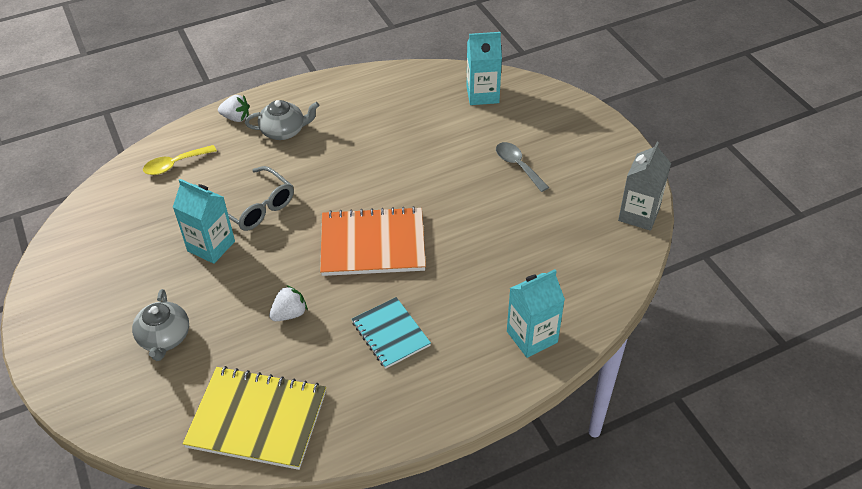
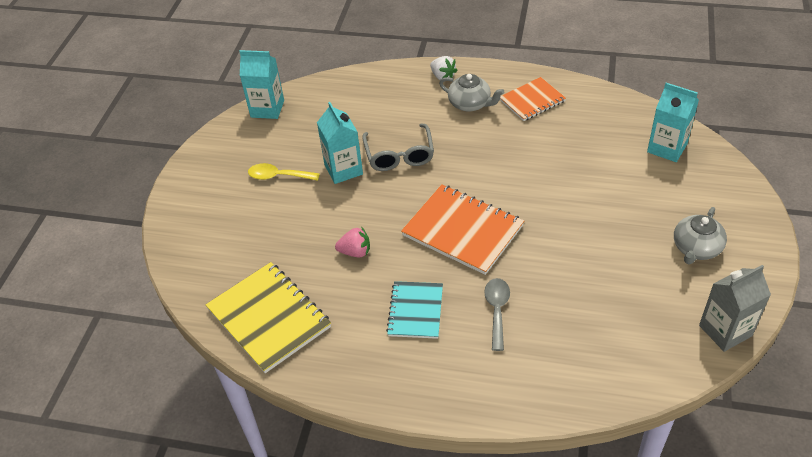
camera: 40 degrees right, 0 degrees up
(164, 338) = (258, 221): grey teapot -> grey teapot (696, 248)
(175, 164) = (369, 93): yellow spoon -> yellow spoon (278, 176)
(289, 314) = (355, 252): white strawberry -> pink strawberry
(338, 104) = (532, 100): none -> orange notebook
(517, 165) = (645, 227): grey spoon -> grey spoon (497, 310)
(532, 337) = (527, 382): turquoise carton -> turquoise carton (267, 109)

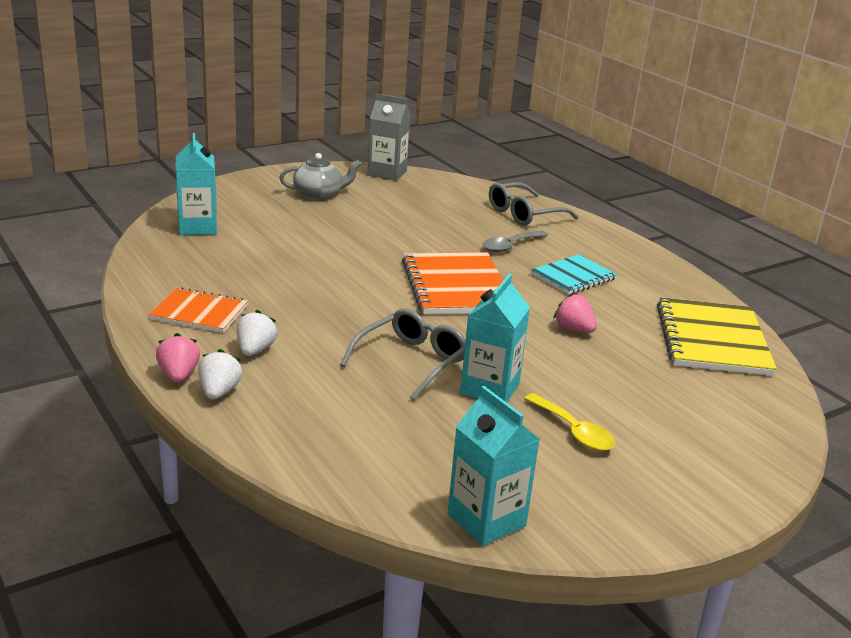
camera: 140 degrees left, 20 degrees down
(470, 104) = (255, 350): grey teapot -> white strawberry
(471, 70) = (178, 375): none -> pink strawberry
(551, 373) = (524, 214): none -> grey glasses

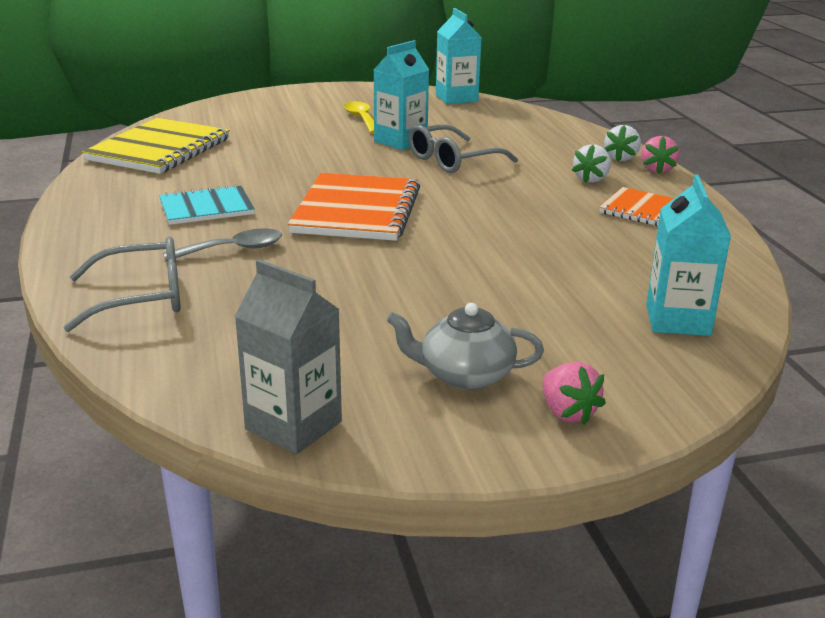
camera: 160 degrees left, 0 degrees up
(573, 329) = (278, 167): pink strawberry -> pink strawberry (567, 412)

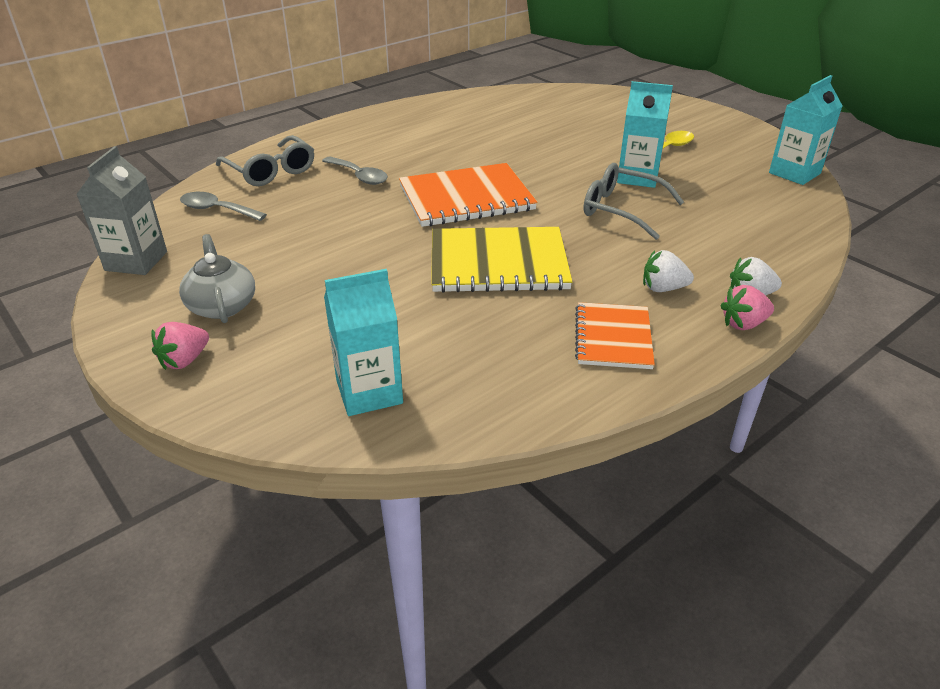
camera: 65 degrees right, 10 degrees up
(159, 149) = (503, 104): yellow notebook -> yellow notebook (498, 263)
(206, 208) = (418, 148): turquoise notebook -> none
(209, 349) = (216, 210): none -> grey spoon

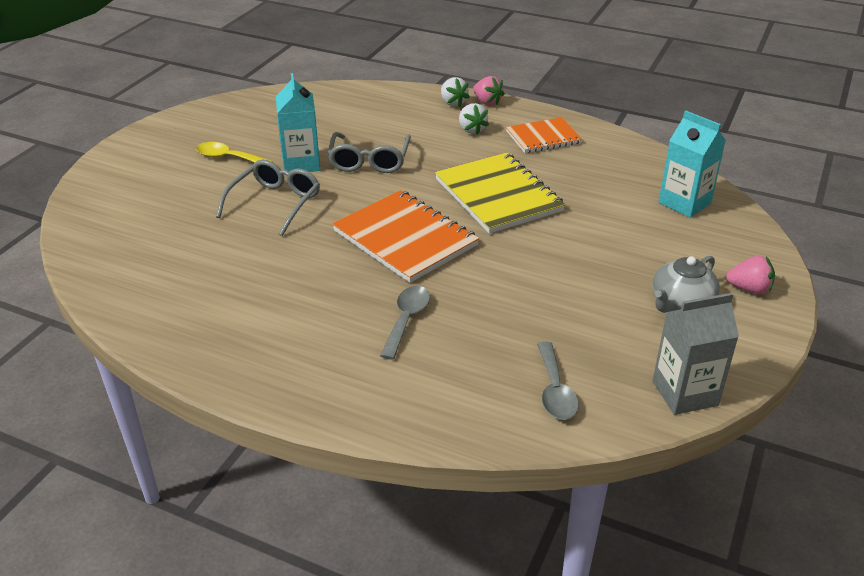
camera: 115 degrees left, 0 degrees up
(271, 171) = (441, 394): grey glasses -> grey glasses (275, 203)
(794, 173) = (250, 101): turquoise carton -> none

